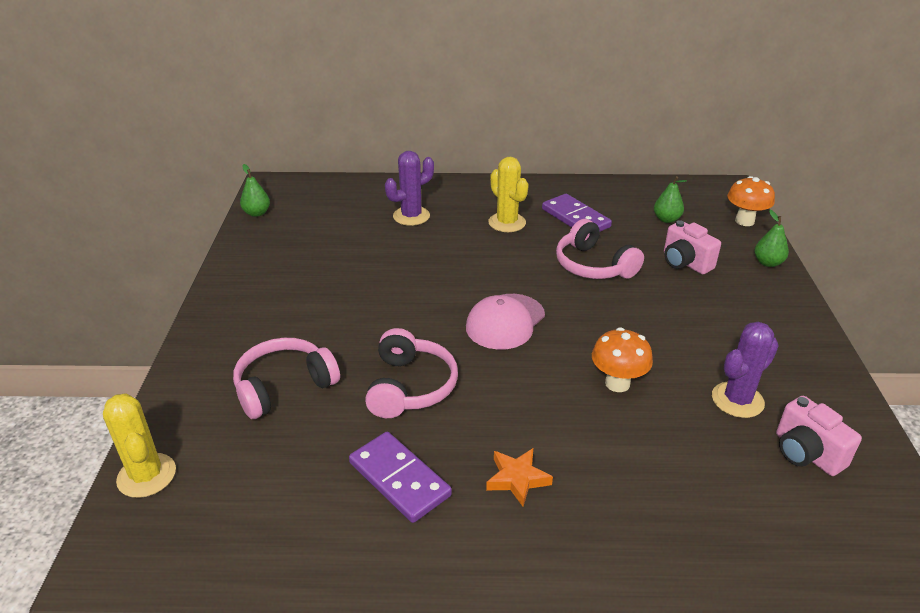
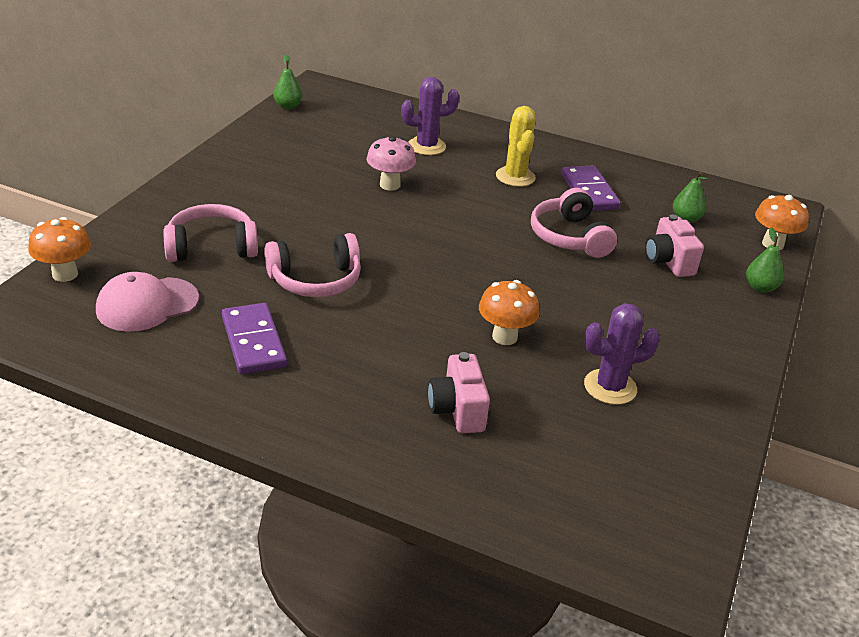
camera: 20 degrees right, 0 degrees up
(146, 475) = (65, 274): yellow cactus -> orange mushroom
(406, 264) = (390, 185): none -> pink mushroom
(410, 387) = (315, 280): pink headphones -> pink headphones turned 45 degrees clockwise
(505, 321) = (442, 257): pink cap -> pink cap (147, 304)
(517, 479) = (351, 375): orange star -> none
(806, 453) = (637, 449): pink camera -> pink camera (457, 410)

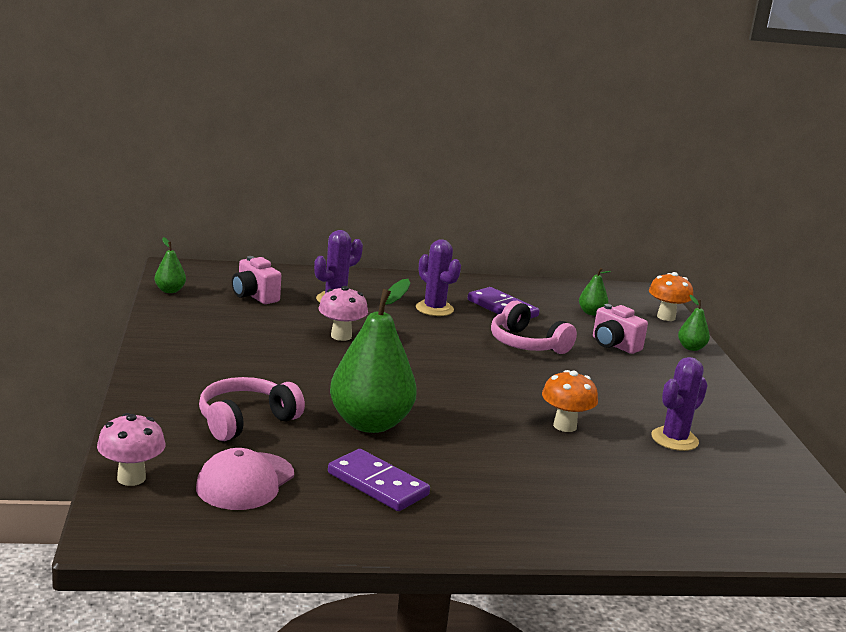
camera: 30 degrees left, 15 degrees down
(65, 274) = (131, 478): orange mushroom -> pink mushroom
(315, 280) = (370, 423): pink headphones -> green pear
(457, 410) = (593, 486): pink camera -> pink camera (254, 296)
(515, 177) = (434, 309): yellow cactus -> purple cactus

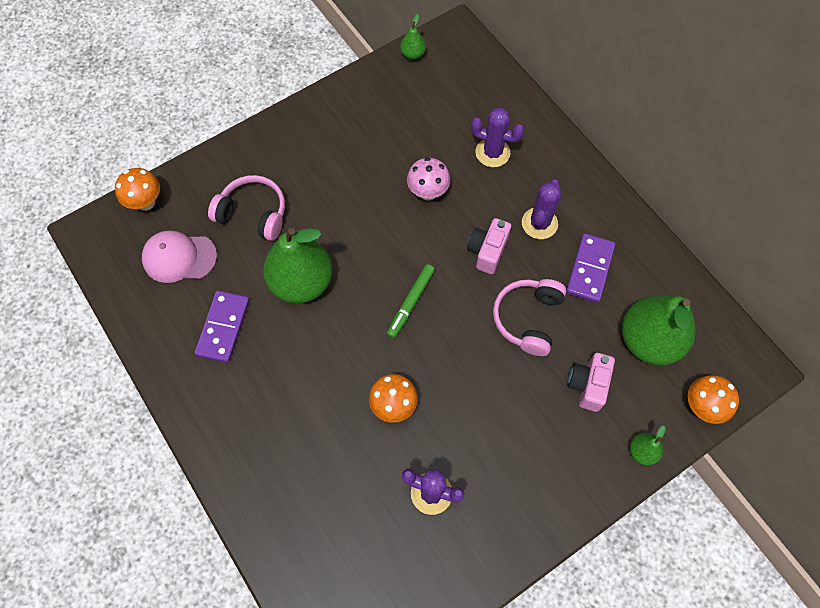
camera: 65 degrees right, 45 degrees up
(131, 478) = (146, 202): pink mushroom -> orange mushroom
(254, 296) = (450, 103): pink camera -> pink camera (487, 251)
(457, 382) = (411, 303): none -> green marker
(591, 313) = (649, 340): green pear -> green pear, size x2.26

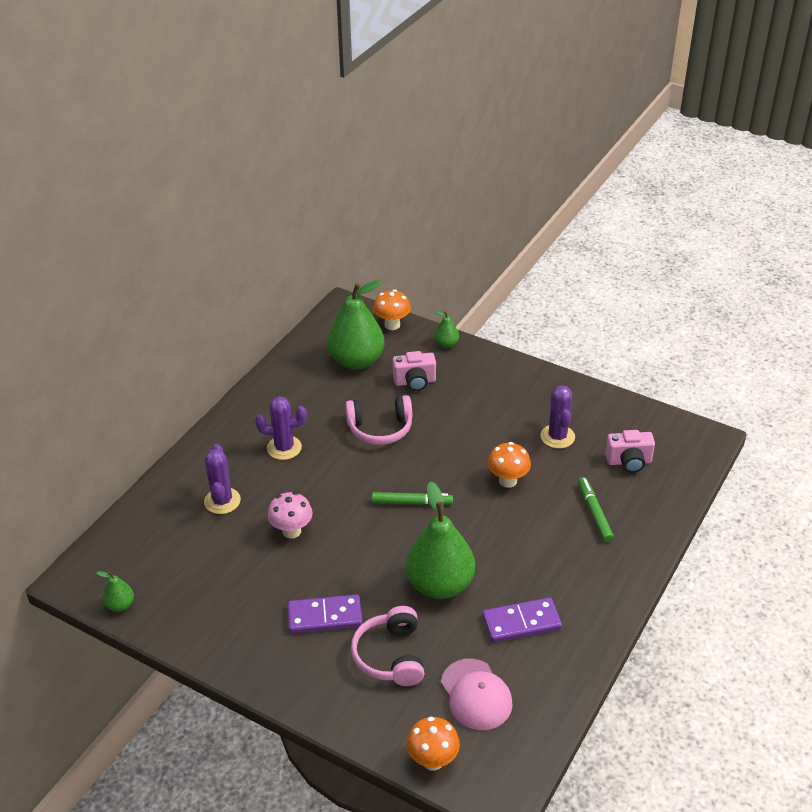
camera: 115 degrees left, 25 degrees down
(307, 466) = (594, 513): none -> green marker
(487, 251) = (331, 471): pink camera -> pink camera (629, 462)
(589, 269) = (312, 407): purple domino -> purple domino (325, 617)

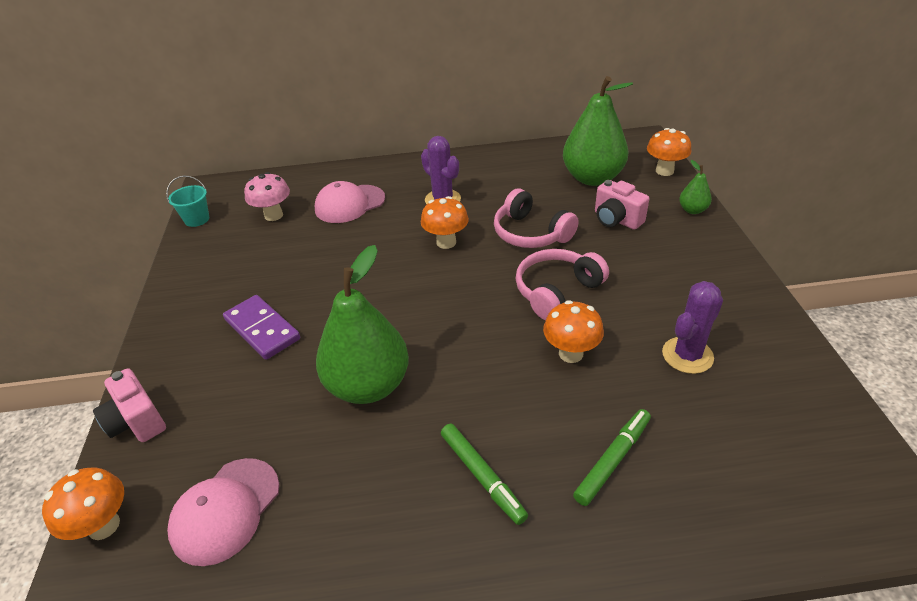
camera: 55 degrees right, 0 degrees up
(120, 605) = (197, 219): green pear -> turquoise bucket
(222, 501) = (350, 204): purple cactus -> pink cap
(292, 531) = (350, 254): pink mushroom -> pink mushroom (273, 215)
(339, 474) = (446, 242): none -> orange mushroom
(390, 656) = (240, 403): pink headphones -> pink headphones (556, 291)
(412, 502) = (461, 303): green marker -> green marker (482, 476)
(521, 622) = (368, 490): purple domino -> none
(629, 462) = (739, 445): pink camera -> pink camera (137, 421)

